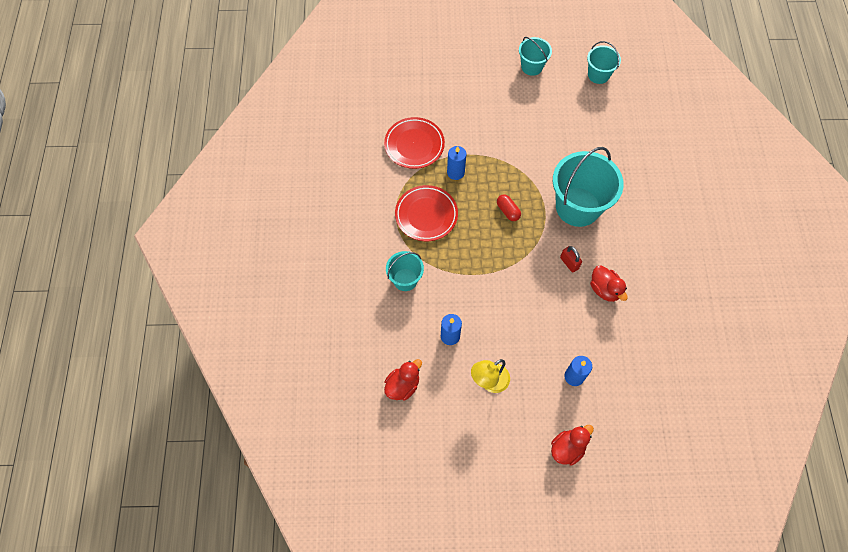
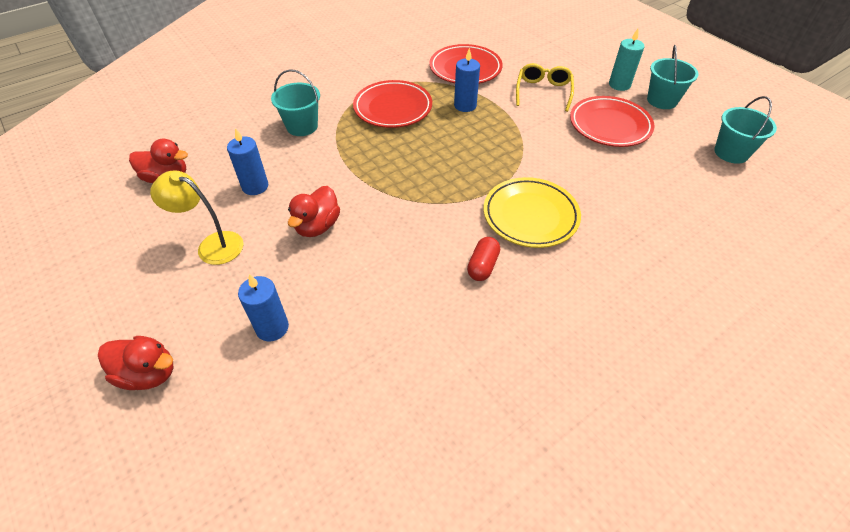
camera: 55 degrees right, 15 degrees down
(475, 120) = (543, 92): none -> yellow glasses
(500, 75) = (619, 85): none -> turquoise candle
(508, 211) = (459, 161): red capsule -> red capsule (482, 266)
(534, 111) = (609, 125): none -> red plate
(569, 263) = (442, 244): red padlock -> none
(577, 207) = (530, 216): turquoise bucket -> yellow plate
(604, 289) = (436, 299): red duck -> red duck (317, 226)

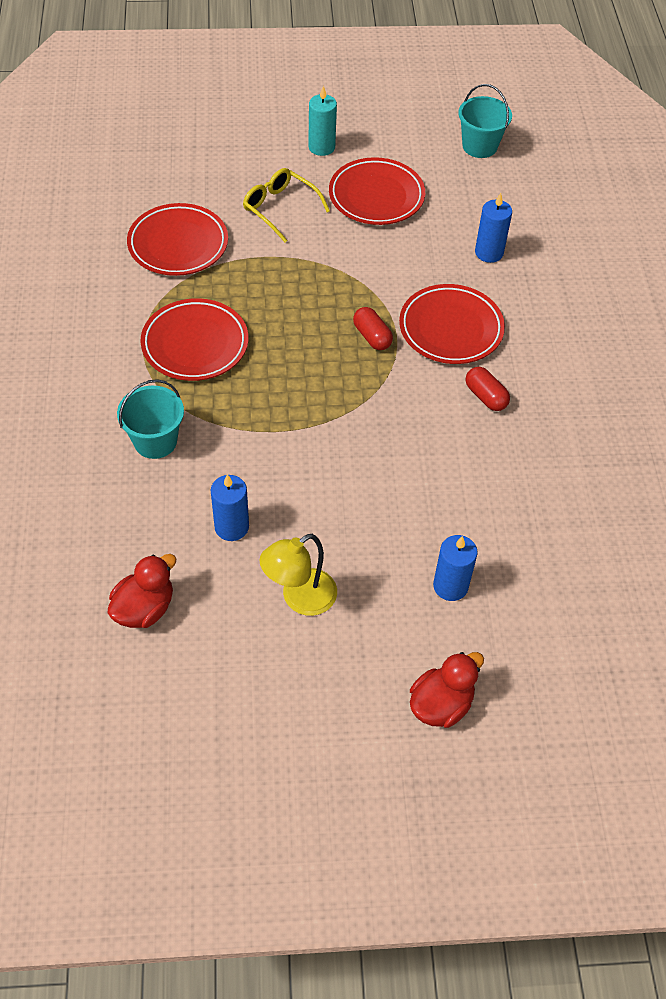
camera: 60 degrees left, 5 degrees up
(317, 226) = (340, 496): red duck -> none
(465, 105) = (246, 282): blue candle -> blue candle (489, 252)
(478, 179) = (372, 336): none -> red capsule
(530, 216) = (451, 328): yellow plate -> red plate
(662, 100) = (372, 136): turquoise bucket -> none

